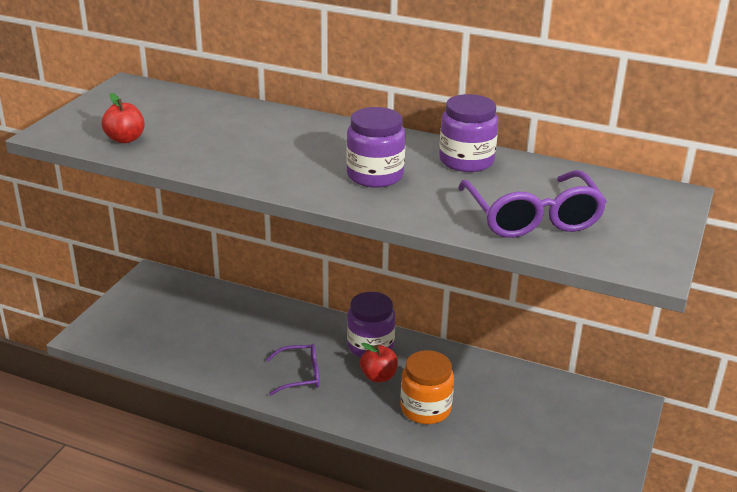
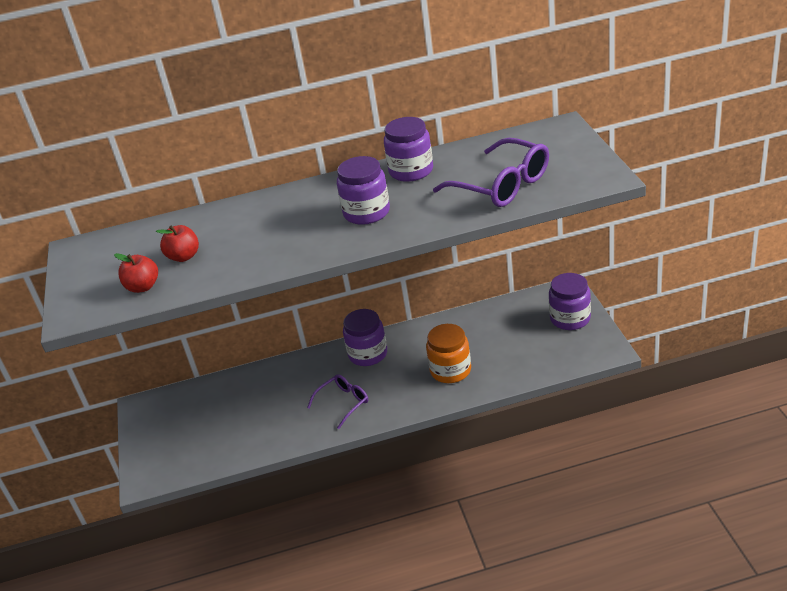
camera: 30 degrees left, 5 degrees up
(378, 376) = (397, 370): red apple -> red apple (184, 256)
(601, 435) = (570, 318): none -> purple jar

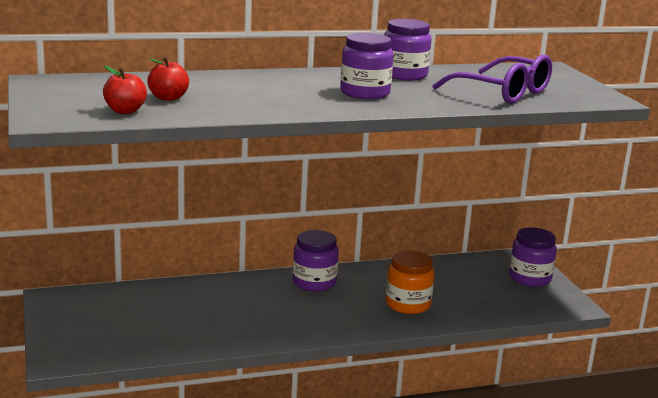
camera: 10 degrees left, 15 degrees down
(343, 403) = (290, 318): purple glasses -> none

